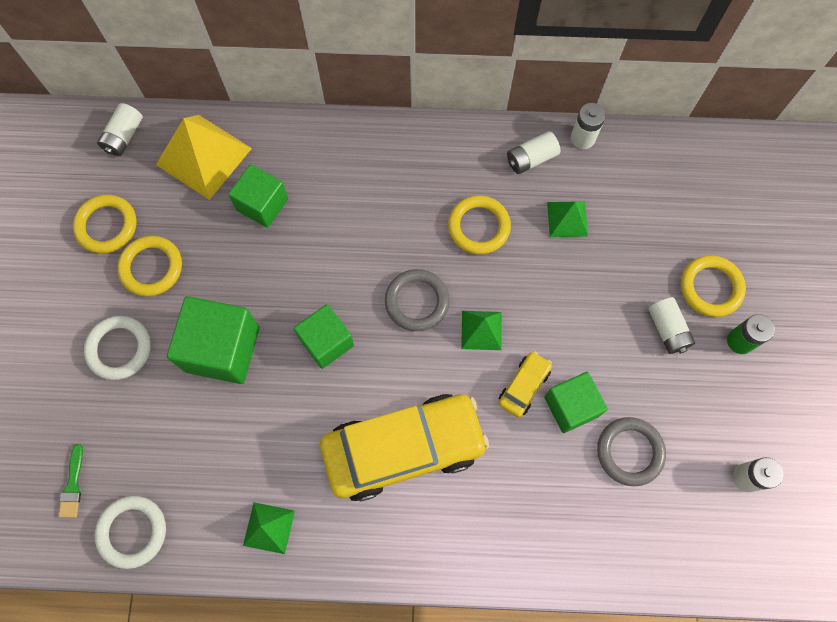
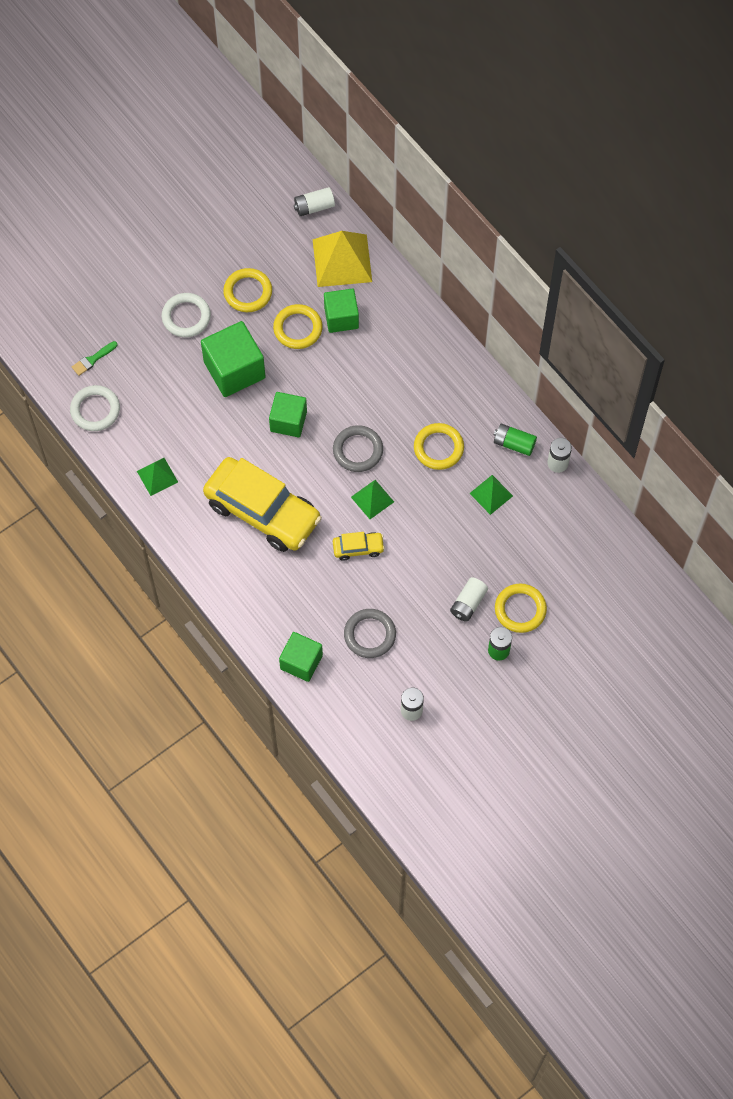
camera: 50 degrees right, 5 degrees down
(107, 226) = (251, 247): yellow ring -> yellow ring (298, 328)
(531, 159) = (514, 444): white battery -> green battery
(571, 406) = (369, 583): green cube -> green cube (301, 662)

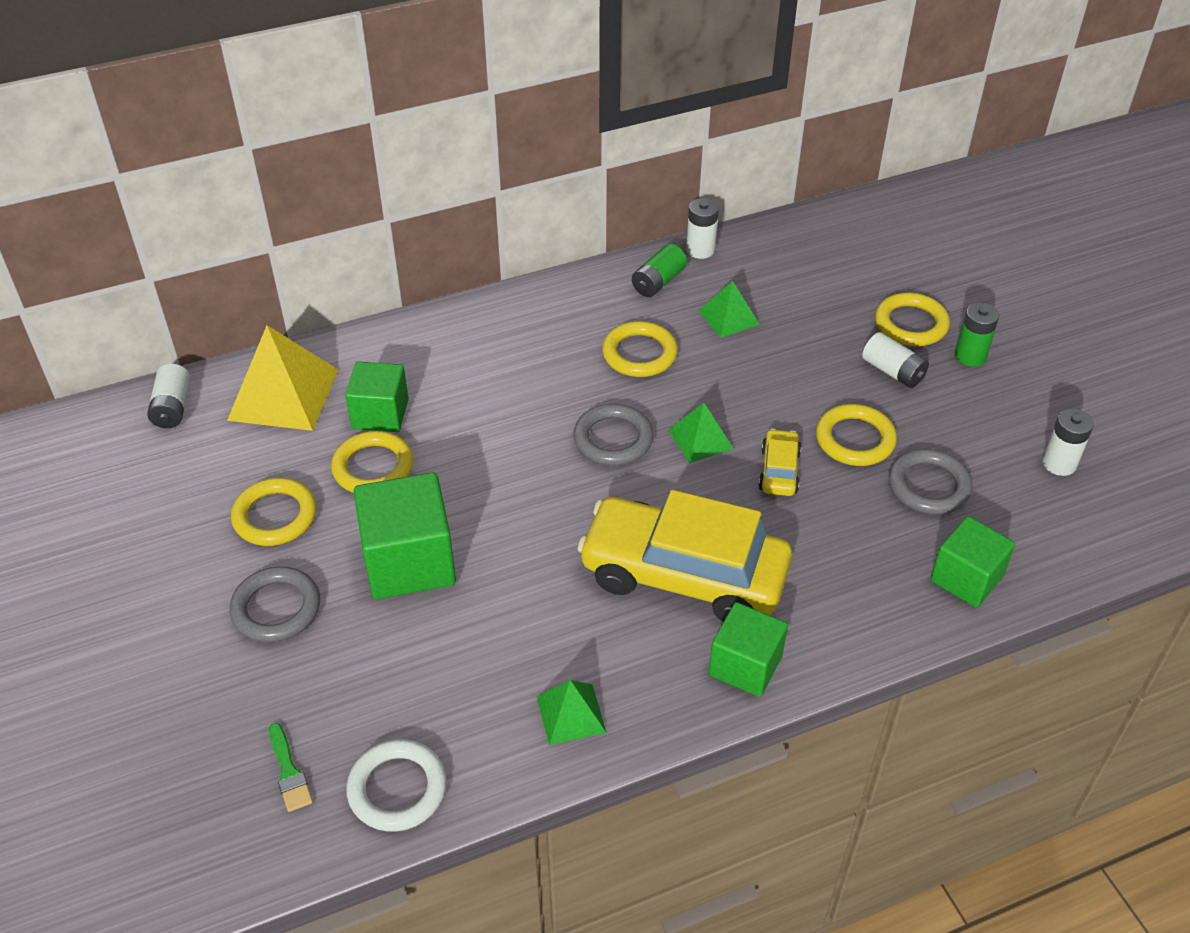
camera: 75 degrees left, 20 degrees down
(186, 317) = (276, 608): white ring -> grey ring
(262, 511) = (683, 575): yellow car -> yellow car turned 120 degrees counterclockwise
(288, 421) = (532, 511): green cube -> green cube (745, 665)
(398, 588) = (855, 439): none -> yellow ring

